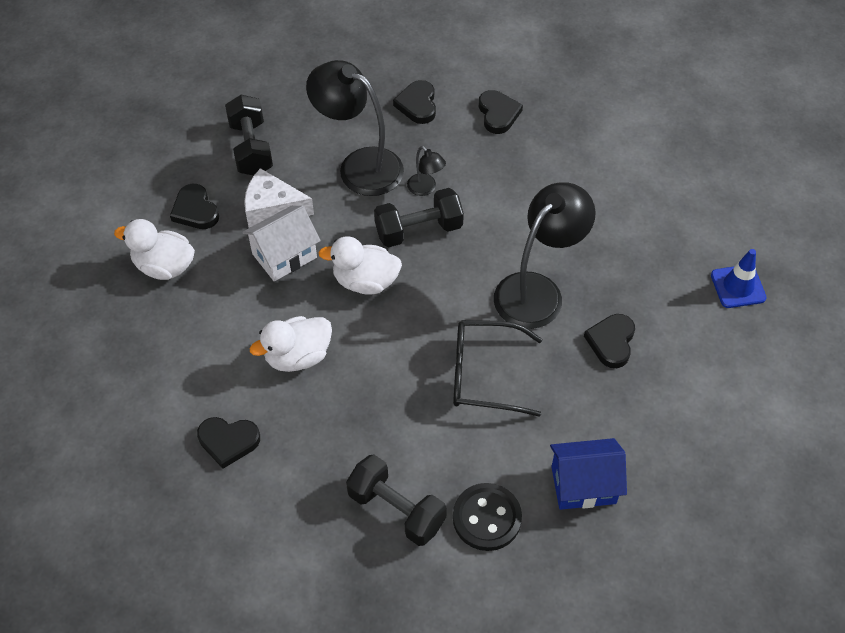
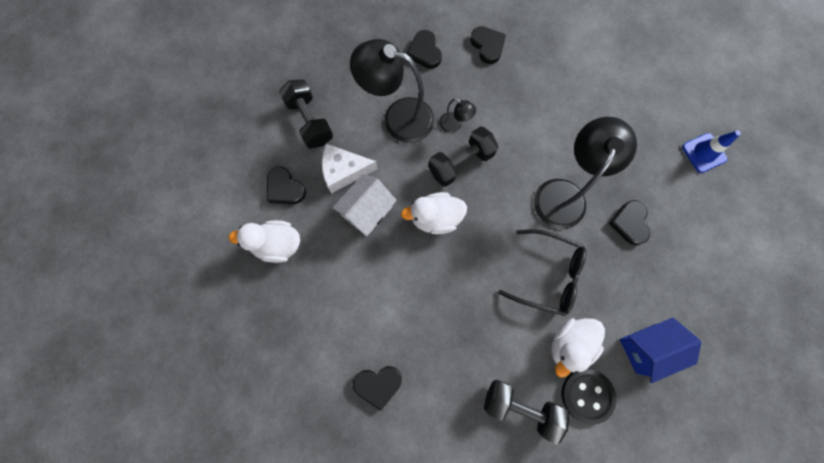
camera: 15 degrees left, 20 degrees up
(298, 356) = (406, 296): white duck -> white duck (569, 344)
(484, 374) = (548, 275): black glasses -> black glasses turned 150 degrees counterclockwise

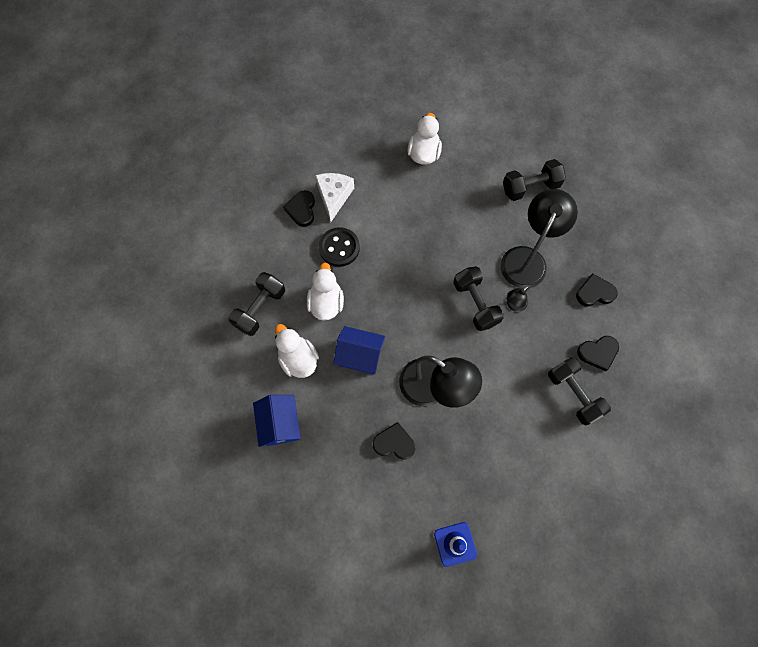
camera: 100 degrees right, 5 degrees down
(285, 188) = (471, 163): black heart -> none
(344, 171) = (480, 208): white cheese -> white cheese (334, 196)
(367, 211) = (441, 221): white house -> none
(435, 218) = (427, 273): white duck -> white duck (326, 302)
(534, 64) = (573, 394): none -> black dumbbell
(548, 275) = (360, 355): black glasses -> blue house
(587, 395) = (255, 363): black button -> black button (339, 248)

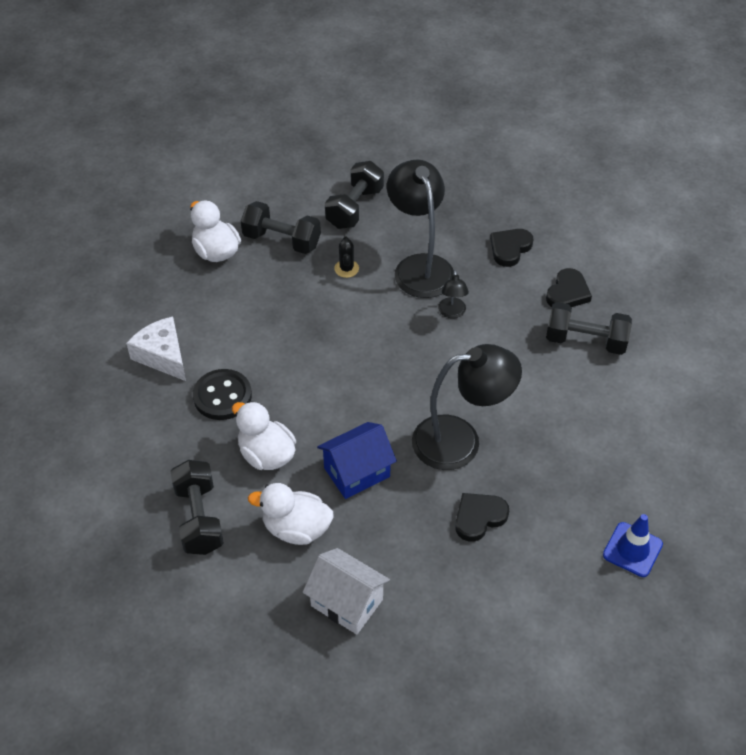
camera: 45 degrees left, 20 degrees down
(280, 424) = (347, 602): blue house -> white house
(301, 210) = (139, 393): black heart -> none
(475, 303) = (416, 339): black dumbbell -> black dumbbell (282, 240)
(483, 224) = (346, 269): none -> black cactus

